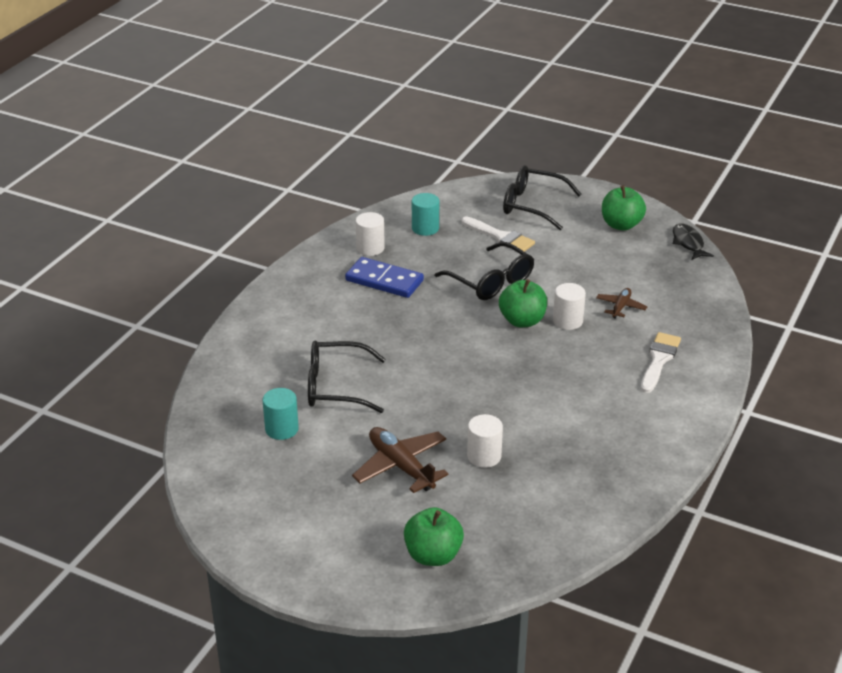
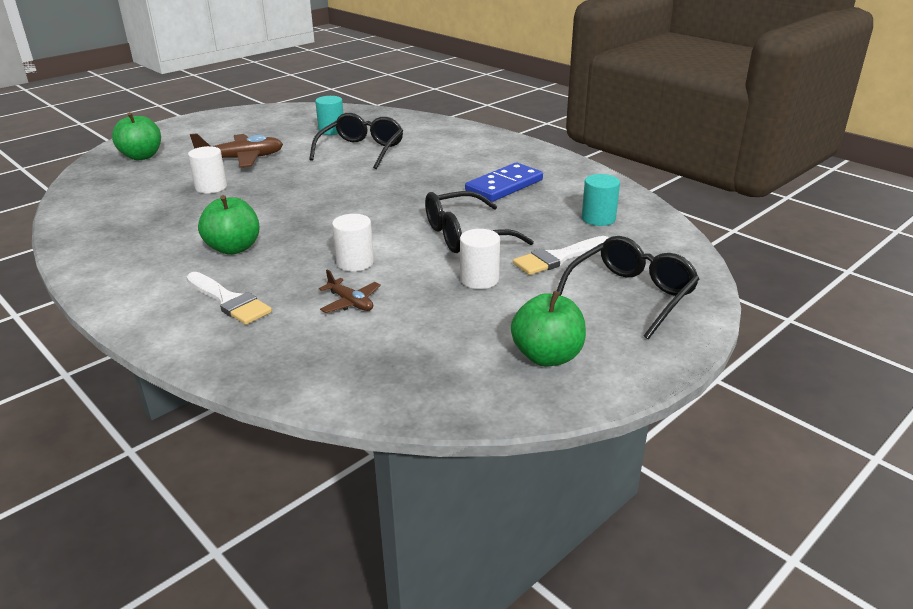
camera: 110 degrees right, 5 degrees down
(370, 248) = (569, 187): white cylinder -> white cylinder (479, 279)
(522, 321) = (379, 238): green apple -> green apple (234, 248)
(688, 243) = (461, 408): black fish -> none

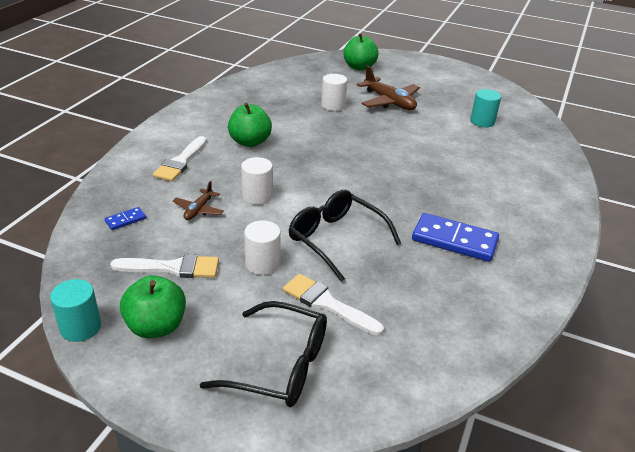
camera: 65 degrees right, 5 degrees up
(329, 357) = (125, 220): none -> blue domino
(361, 150) = (457, 146): black glasses -> none
(452, 334) = (172, 268): none -> white brush
(598, 218) = (430, 318): turquoise cylinder -> turquoise cylinder (80, 327)

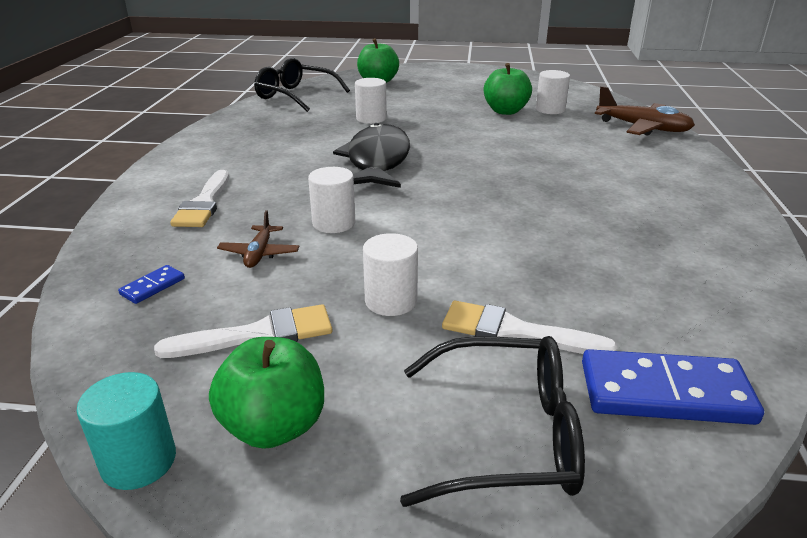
camera: 15 degrees left, 5 degrees down
(250, 142) = (289, 168): green apple -> green apple (505, 111)
(315, 147) = (377, 161): none -> black fish
(335, 239) = (470, 251): black glasses -> black glasses (295, 96)
(389, 102) = (434, 106): brown plane -> brown plane (642, 128)
(454, 240) = (616, 225): blue domino -> blue domino (665, 392)
(482, 121) = (550, 109): turquoise cylinder -> white cylinder

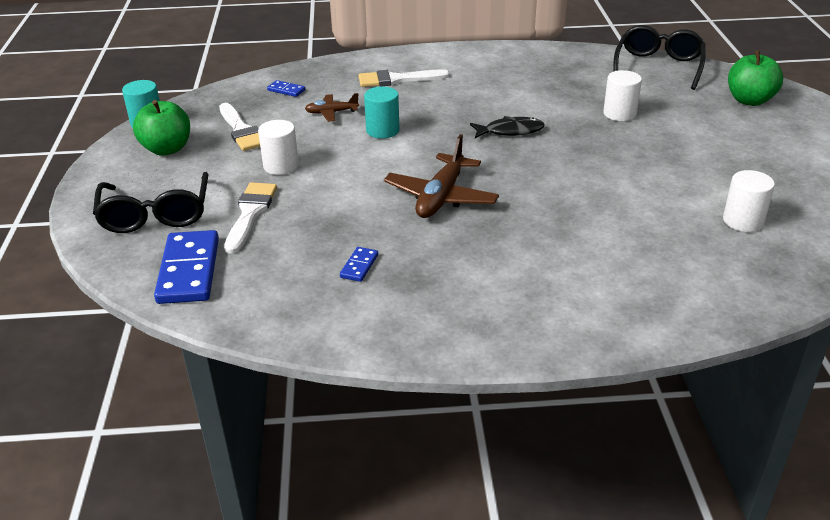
camera: 80 degrees right, 5 degrees up
(334, 223) = (382, 130): white cylinder -> turquoise cylinder
(377, 161) = (510, 131): black fish -> black fish, size x0.54
(505, 111) = (709, 189): green apple -> none
(631, 259) = (359, 266): none -> blue domino
(642, 128) = (723, 294): brown plane -> brown plane (441, 197)

